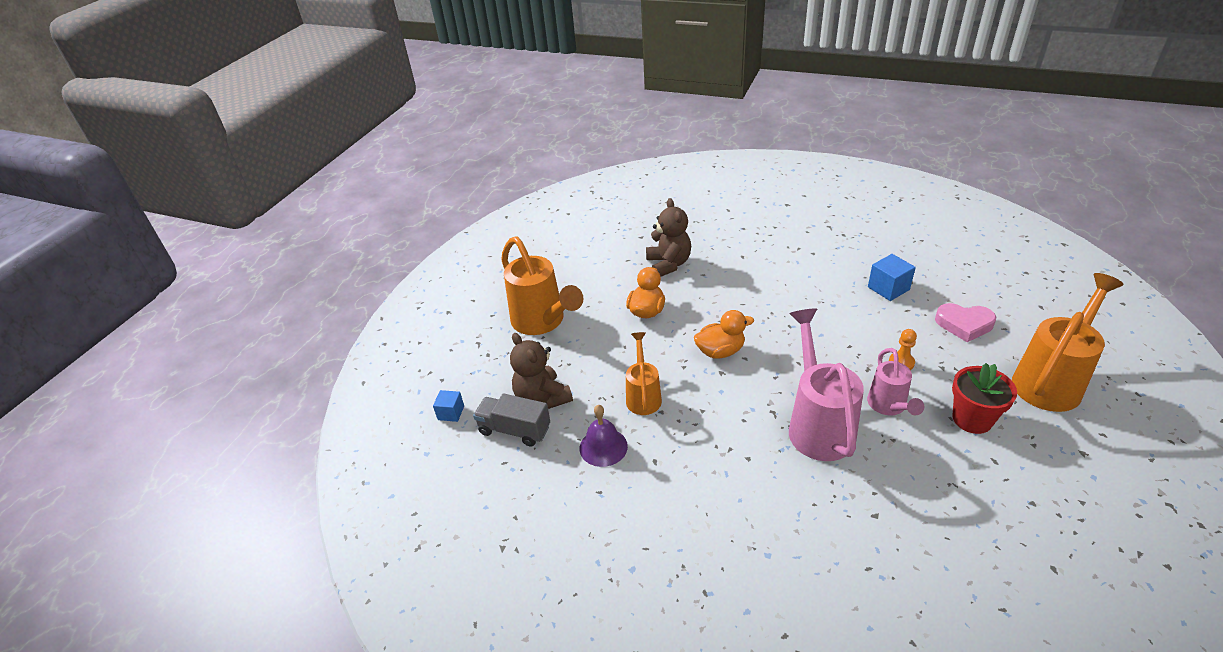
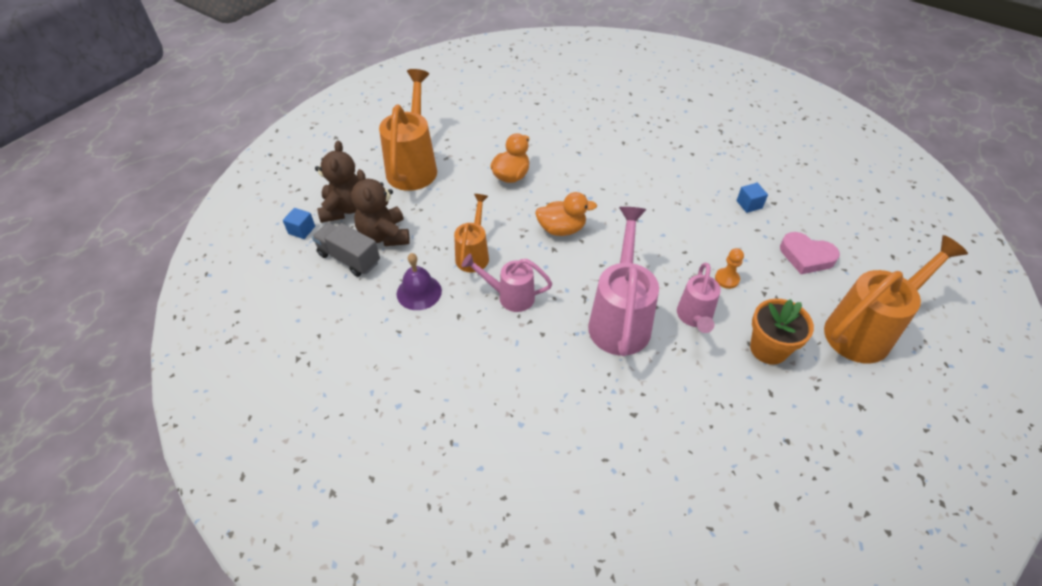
camera: 10 degrees right, 10 degrees up
(543, 322) = (414, 165): orange watering can -> orange watering can turned 150 degrees counterclockwise
(668, 264) = (551, 135): brown teddy bear -> brown teddy bear (344, 209)
(698, 429) = (509, 296): none -> pink watering can
(888, 288) = (749, 204): blue cube -> blue cube, size x0.65
(972, 419) = (768, 349): red flower pot -> orange flower pot

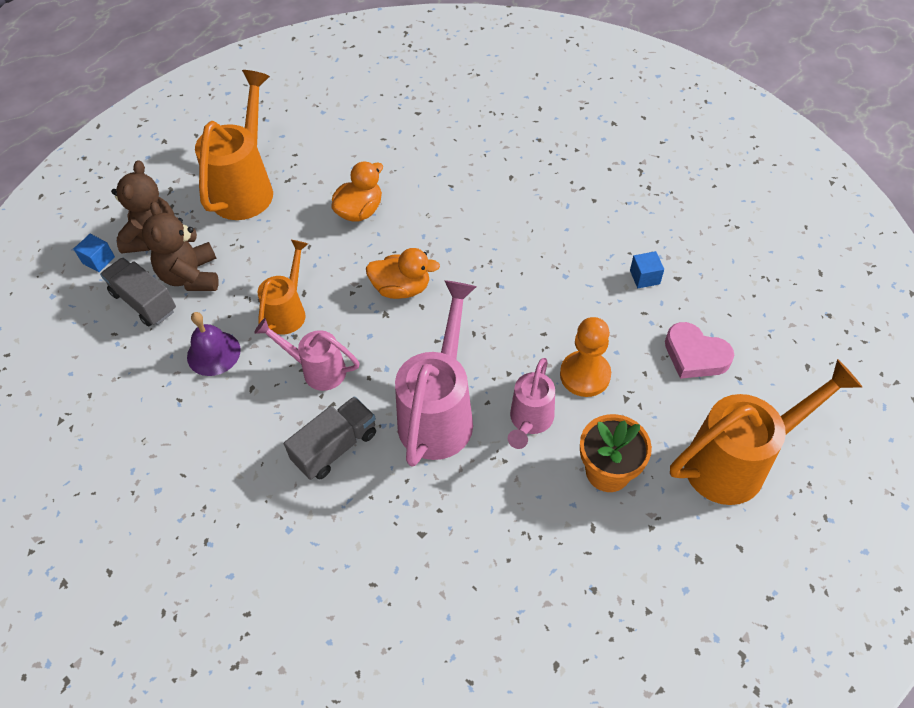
camera: 10 degrees right, 5 degrees up
(542, 354) = (335, 447): none -> grey truck
(727, 279) = (585, 375): orange pawn -> orange pawn, size x1.69

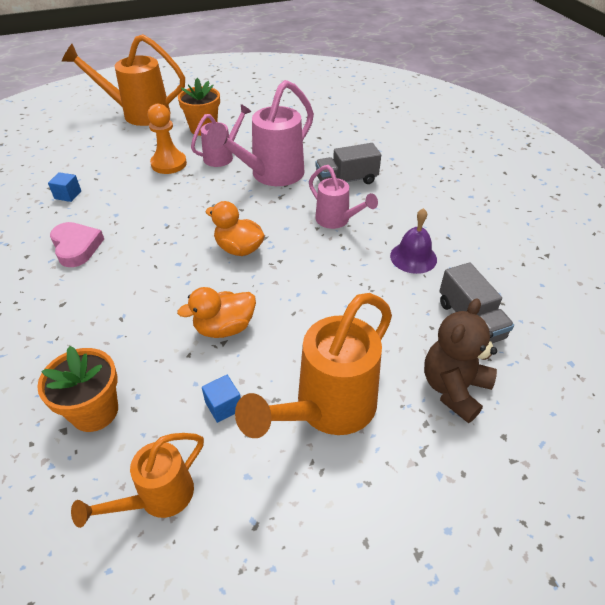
camera: 155 degrees left, 10 degrees down
(98, 260) = (520, 385): blue cube -> blue cube (223, 406)
(191, 276) = (419, 327): brown teddy bear -> none
(289, 311) = (339, 265): orange watering can -> orange watering can (157, 498)
(407, 128) = (95, 411): none -> orange flower pot
(695, 355) = (98, 152): pink heart -> pink heart (76, 247)

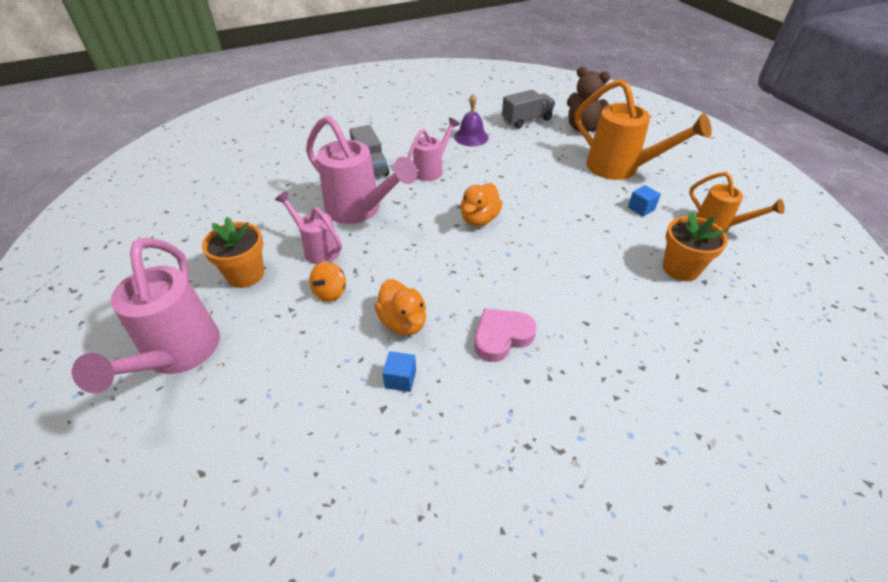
camera: 95 degrees left, 0 degrees up
(138, 114) = (177, 356): orange watering can -> pink watering can
(169, 164) = (330, 292): orange pawn -> orange spinning top
(224, 328) = (573, 216): orange duck -> orange duck (403, 322)

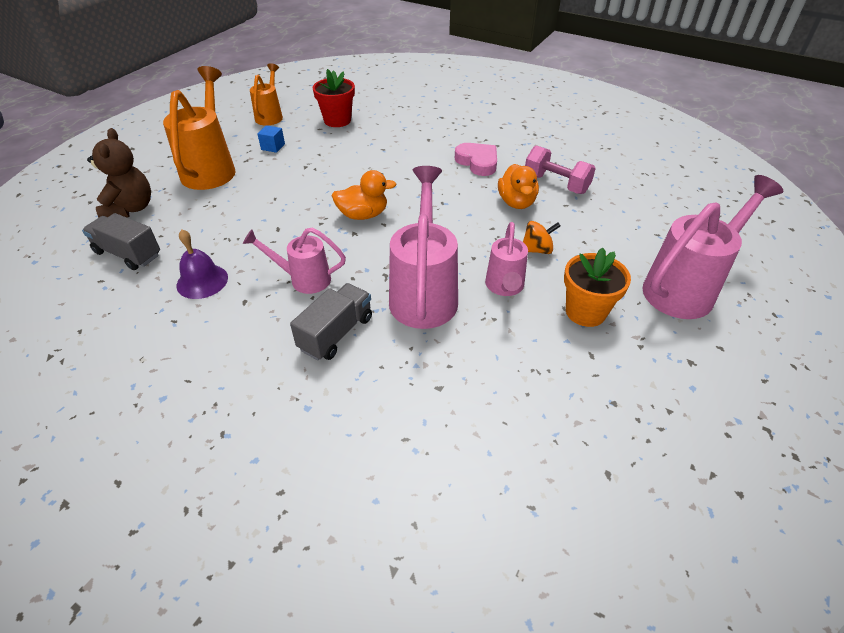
camera: 125 degrees left, 0 degrees up
(400, 379) = (556, 184): blue cube -> pink dumbbell
(403, 322) = (516, 202): orange duck -> orange duck turned 150 degrees clockwise
(501, 337) = (477, 162): pink heart -> pink heart turned 150 degrees counterclockwise
(680, 268) = (337, 120): orange flower pot -> red flower pot

